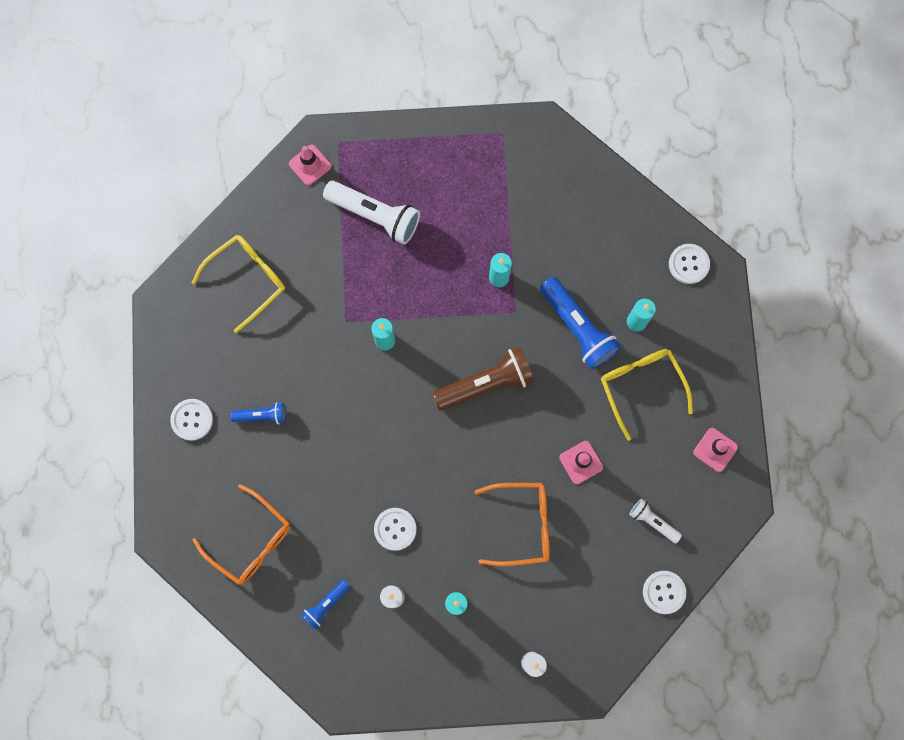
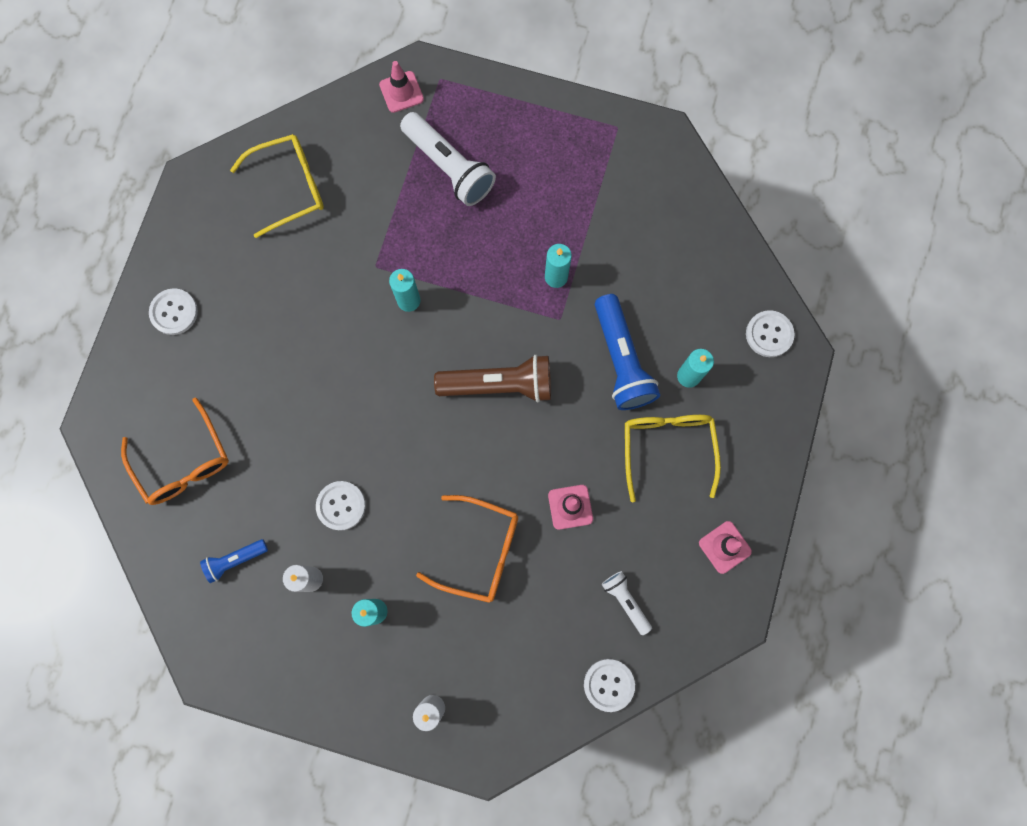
camera: 20 degrees right, 0 degrees up
(262, 416) = (248, 334): blue flashlight -> none

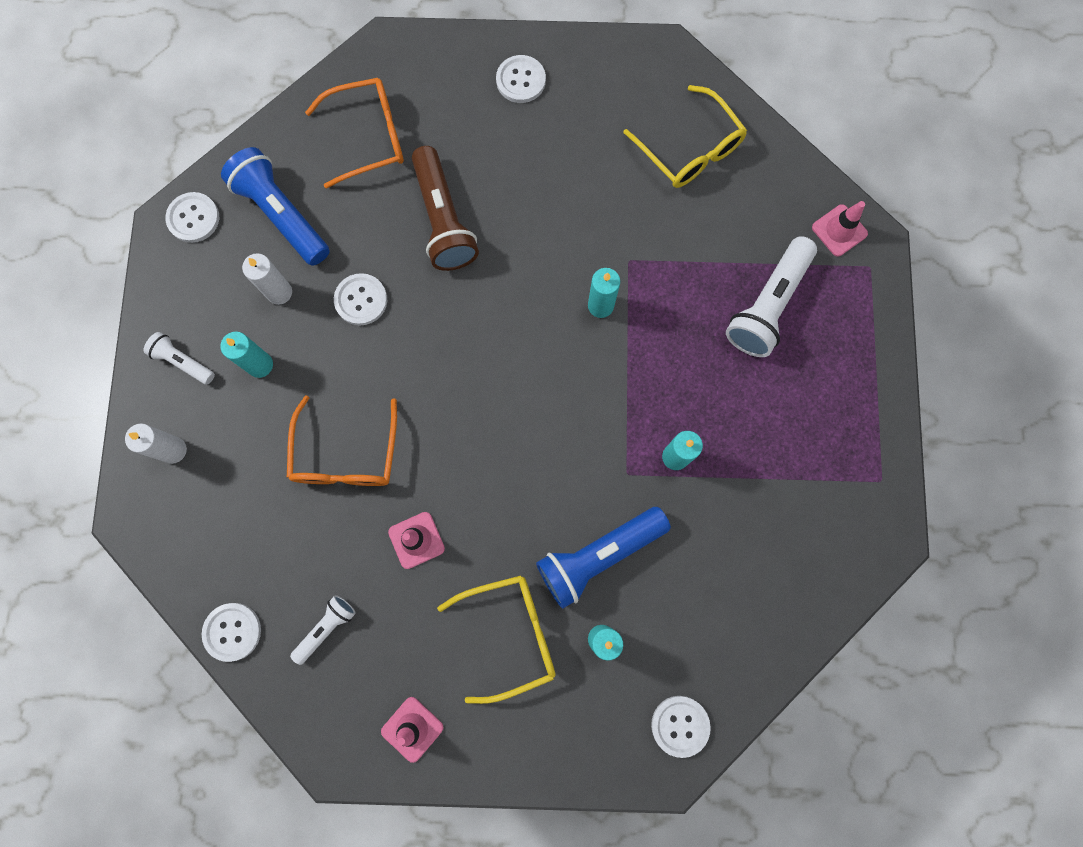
camera: 75 degrees right, 0 degrees up
(183, 462) = (369, 137): orange glasses -> orange glasses turned 150 degrees counterclockwise
(211, 646) = (193, 218): none -> white button
(235, 560) = (282, 215): blue flashlight -> blue flashlight, size x1.87
(351, 683) = (183, 362): none -> white flashlight
(499, 385) = (533, 426): brown flashlight -> brown flashlight (443, 219)

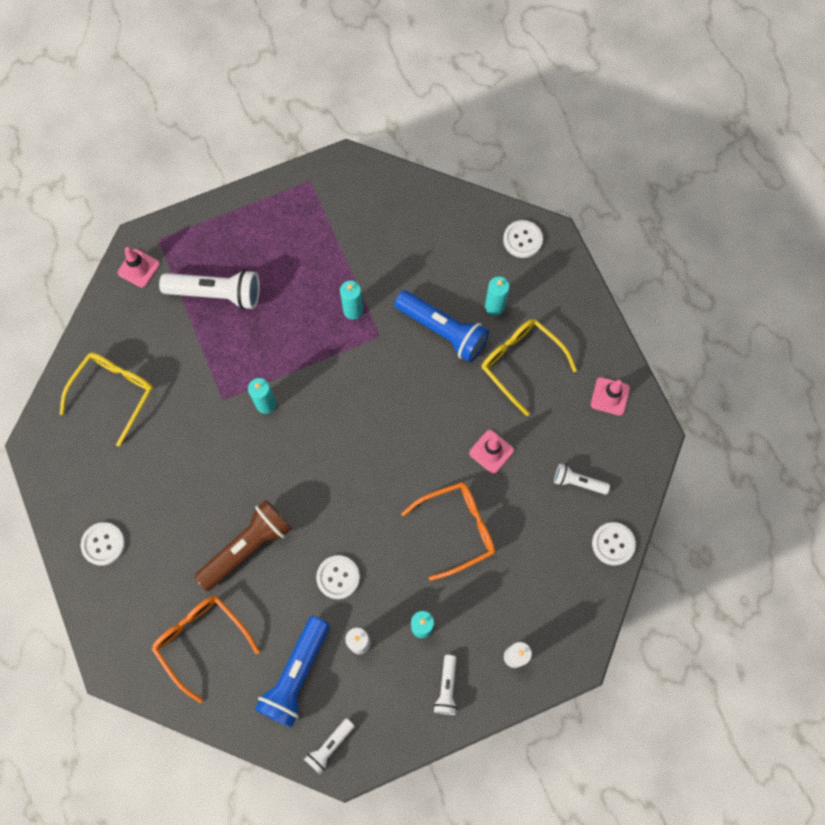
camera: 115 degrees left, 5 degrees down
(193, 218) = (330, 746): white button -> white flashlight

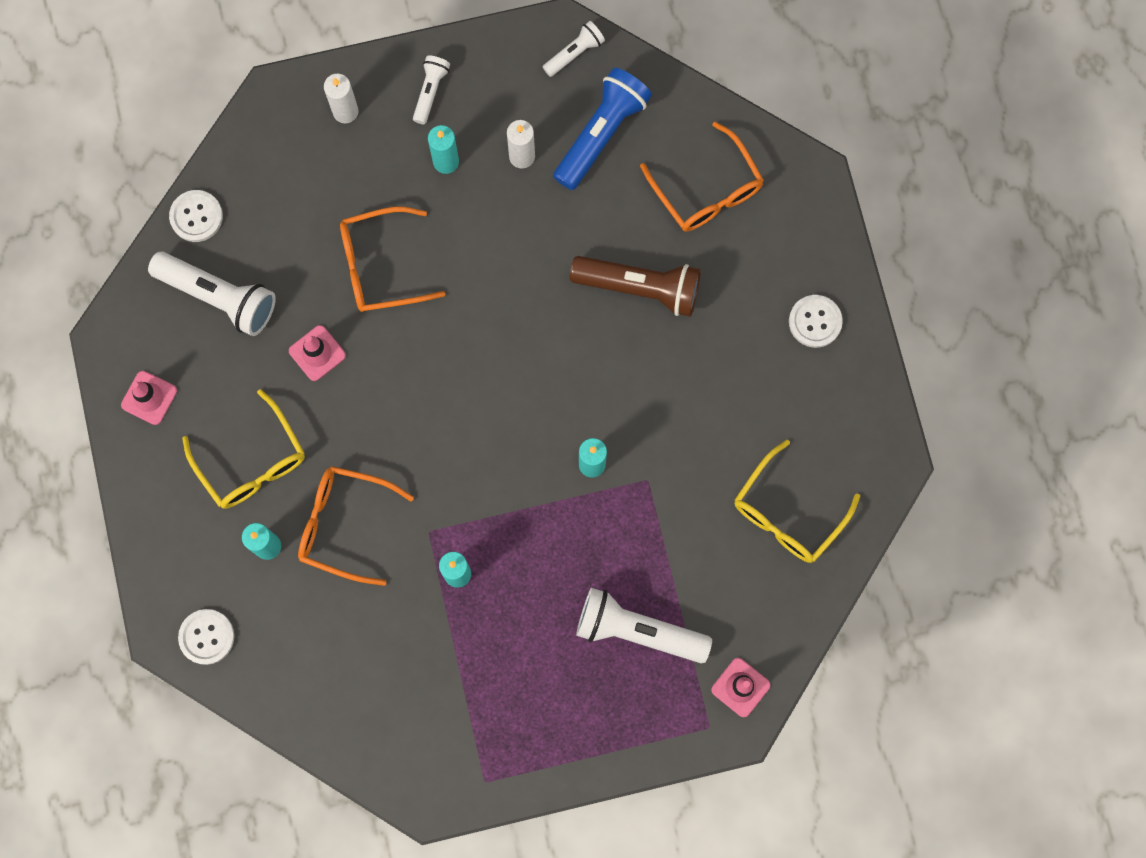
camera: 170 degrees left, 5 degrees up
(247, 547) = (639, 288): brown flashlight -> brown flashlight turned 135 degrees counterclockwise
(338, 577) = (535, 234): white button -> none
(442, 330) = (344, 524): blue flashlight -> orange glasses
(578, 482) = (218, 297): white flashlight -> white flashlight, size x1.87

